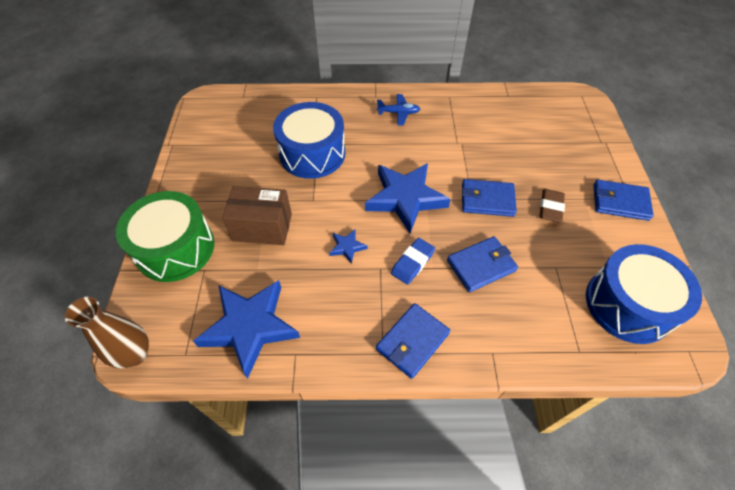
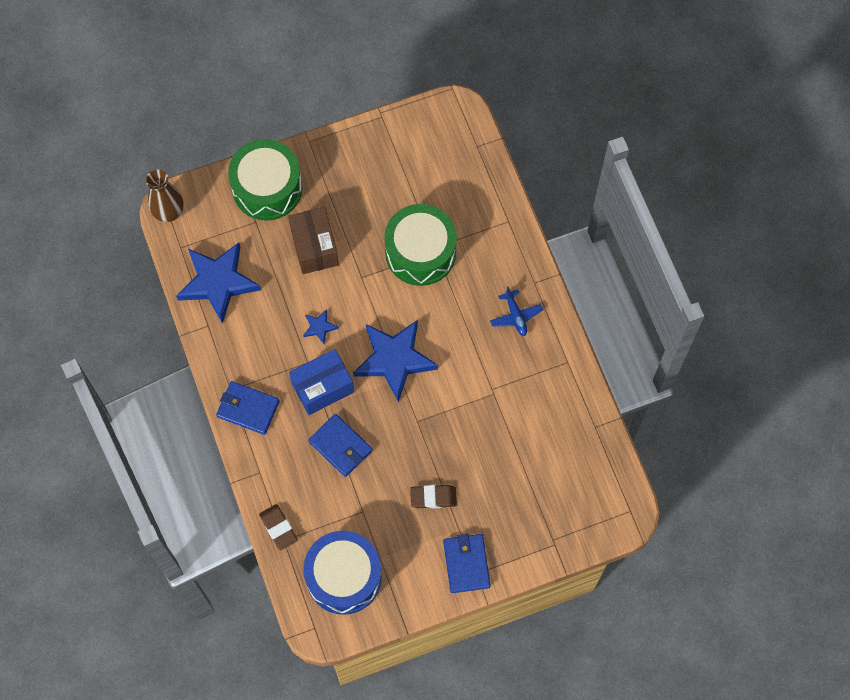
camera: 70 degrees right, 15 degrees up
(312, 153) = (420, 252): blue drum -> green drum
(412, 263) = (322, 387): blue eraser -> blue box
(487, 200) = (421, 436): blue wallet -> none
(564, 352) = (278, 528): none -> brown eraser

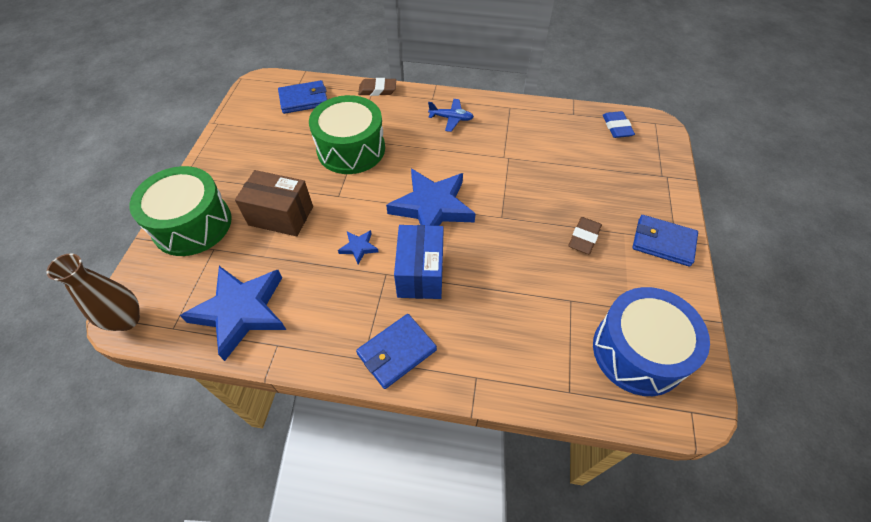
camera: 60 degrees left, 15 degrees down
(278, 528) = (552, 390): brown eraser -> brown eraser (377, 90)
(340, 446) = (490, 287): blue wallet -> blue wallet (304, 99)
(599, 476) = (617, 127): none -> blue eraser

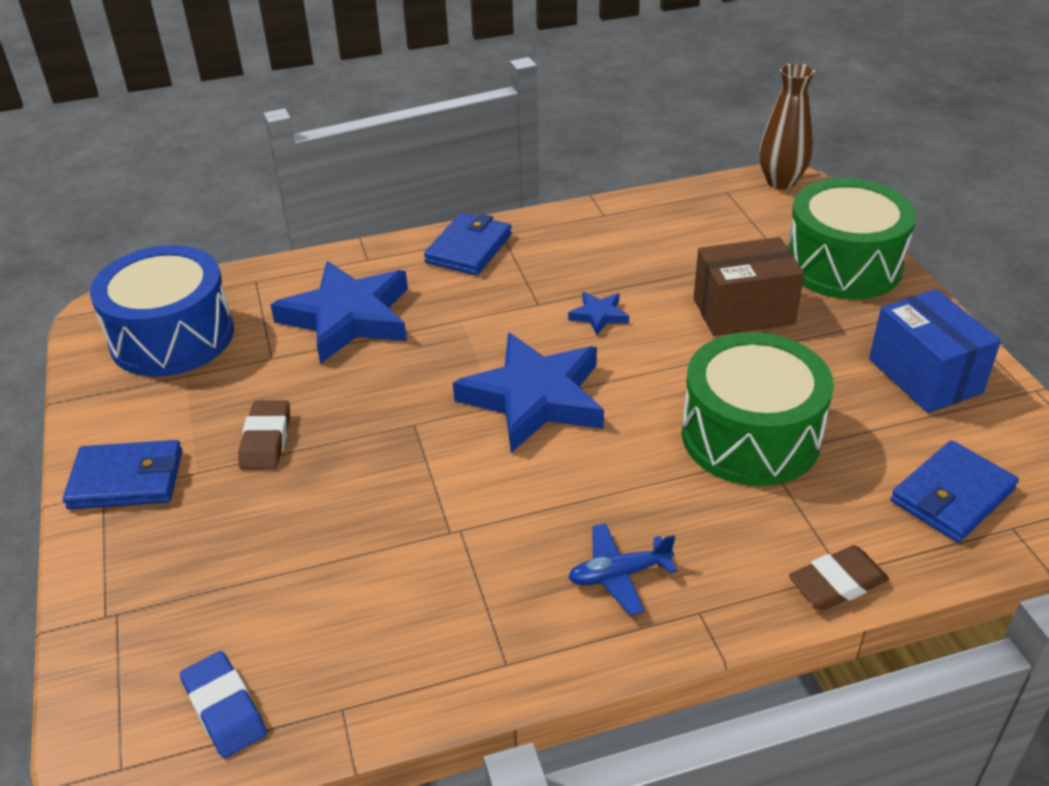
camera: 155 degrees right, 15 degrees down
(241, 311) = (673, 222): blue star -> blue star (347, 318)
(420, 273) = (493, 318): blue box -> blue box (925, 376)

